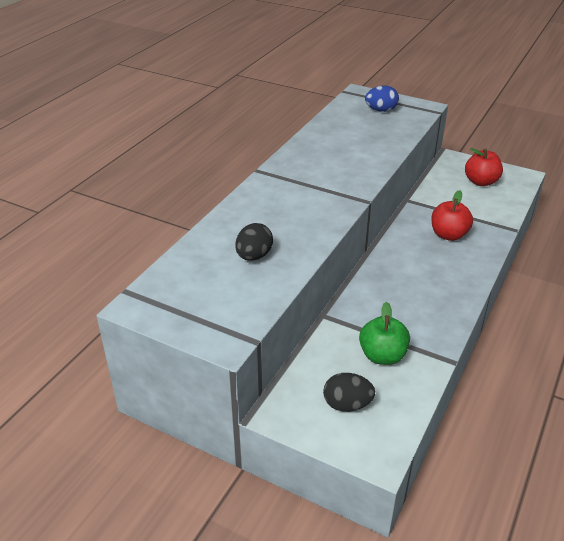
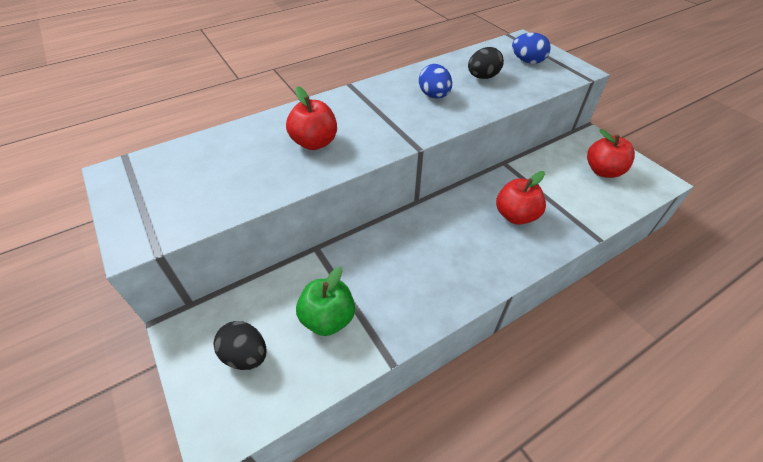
camera: 30 degrees right, 10 degrees up
(254, 256) = (255, 164): black egg -> black egg (482, 77)
(283, 224) = (314, 143): none -> red apple
(337, 159) = (434, 96): none -> blue egg

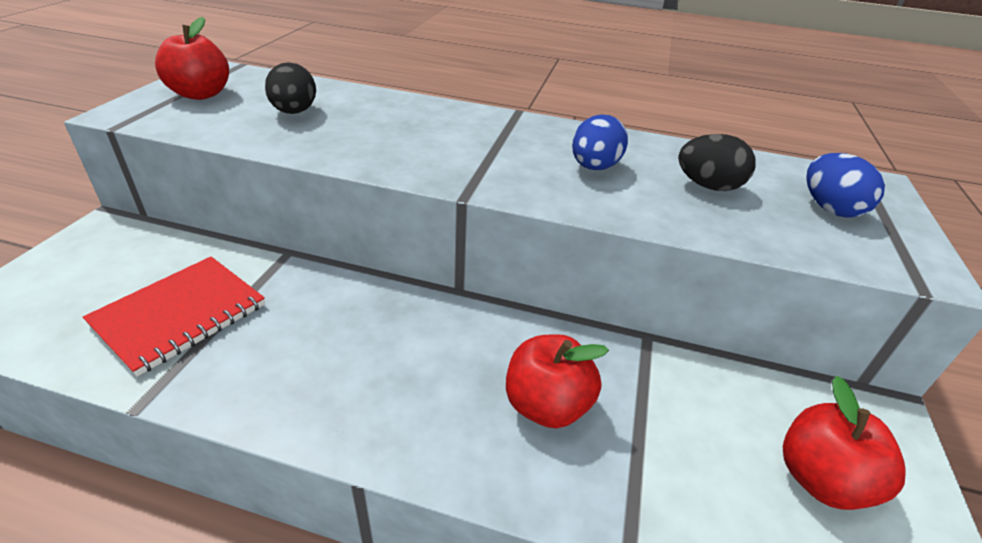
camera: 45 degrees right, 10 degrees down
(246, 355) = (88, 283): black egg -> black egg (294, 112)
(314, 143) = (378, 132): red apple -> red apple (201, 94)
(328, 319) = (180, 315): green apple -> red notebook

